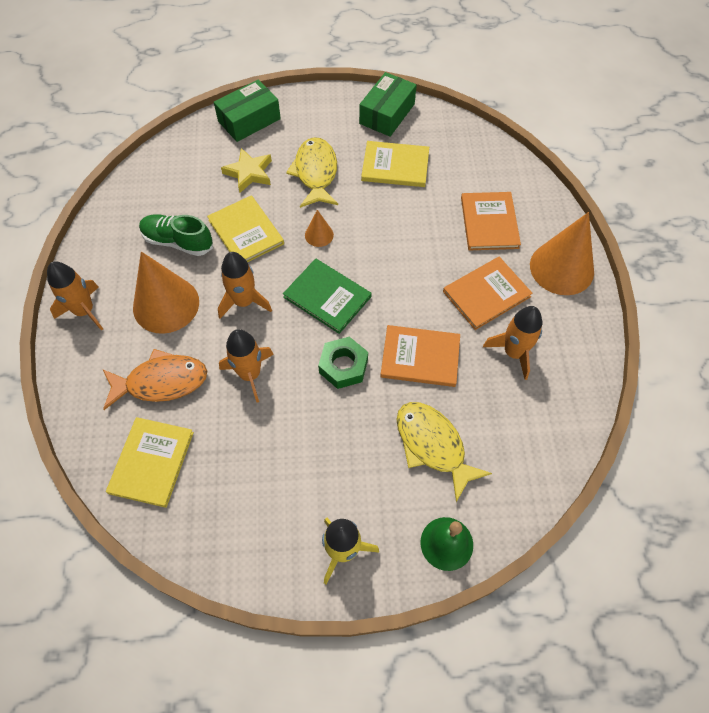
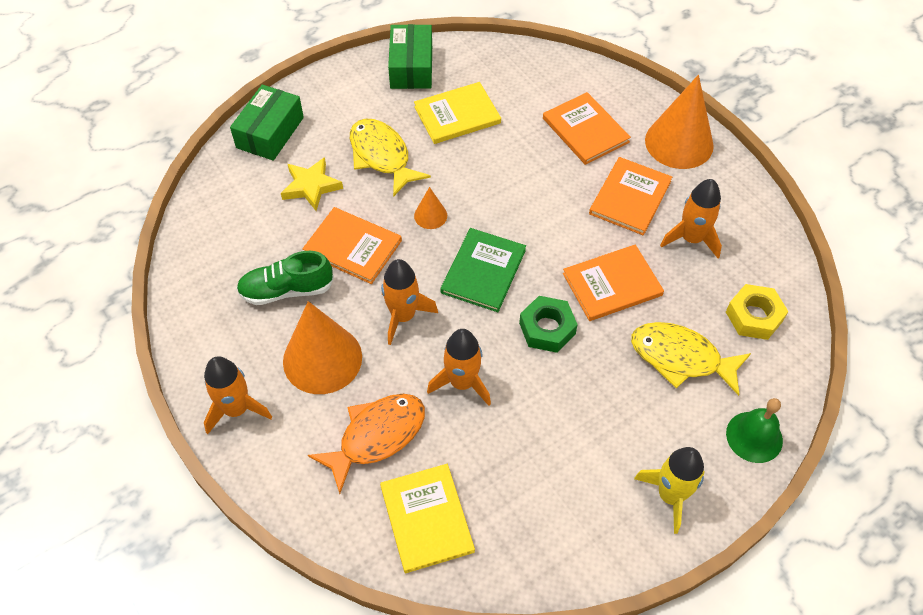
camera: 30 degrees left, 5 degrees down
(246, 232) = (353, 247): yellow book -> orange book
(327, 297) = (483, 271): green book -> green book turned 75 degrees counterclockwise
(520, 444) = (754, 316): none -> yellow nut

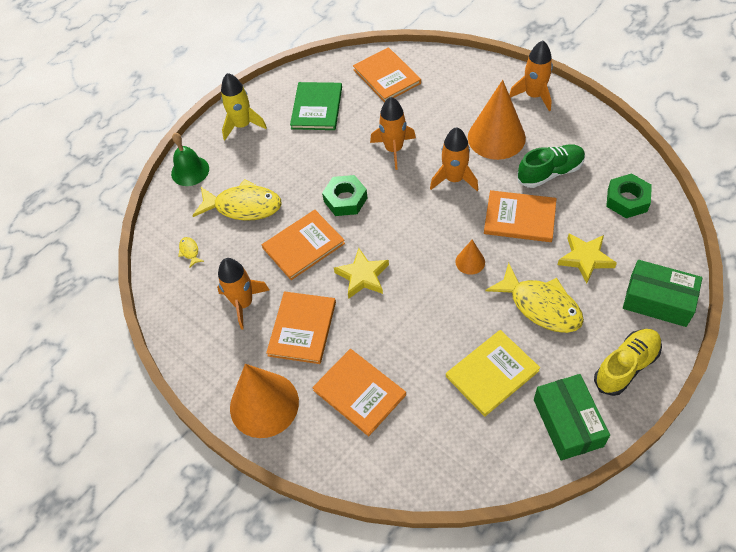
camera: 170 degrees right, 0 degrees up
(225, 233) = (627, 200): none -> green nut
(270, 132) = (658, 300): green box -> green box turned 75 degrees counterclockwise
(337, 92) = (626, 366): none -> yellow shoe
(376, 437) = (436, 106): orange fish -> none
(426, 519) = (387, 76): yellow book -> orange book
(483, 271) = (408, 228): green book -> green book (317, 108)
(552, 232) = (362, 276): none -> yellow star
(754, 316) = (190, 251): yellow nut -> yellow fish

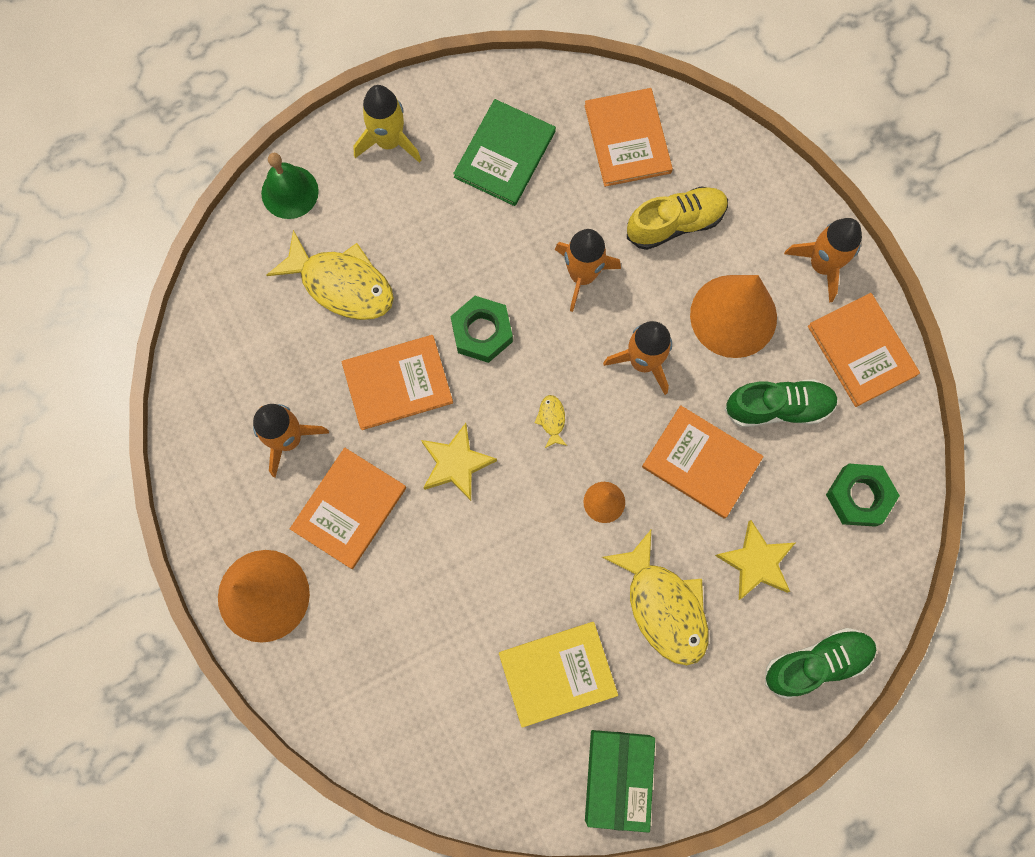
camera: 15 degrees right, 20 degrees up
(190, 251) = (246, 328): yellow fish -> yellow fish (551, 419)
(359, 392) = (385, 629): orange book -> orange book (862, 350)
(626, 366) = (726, 735): yellow shoe -> yellow shoe (675, 223)
(658, 300) = (816, 663): green box -> green shoe

